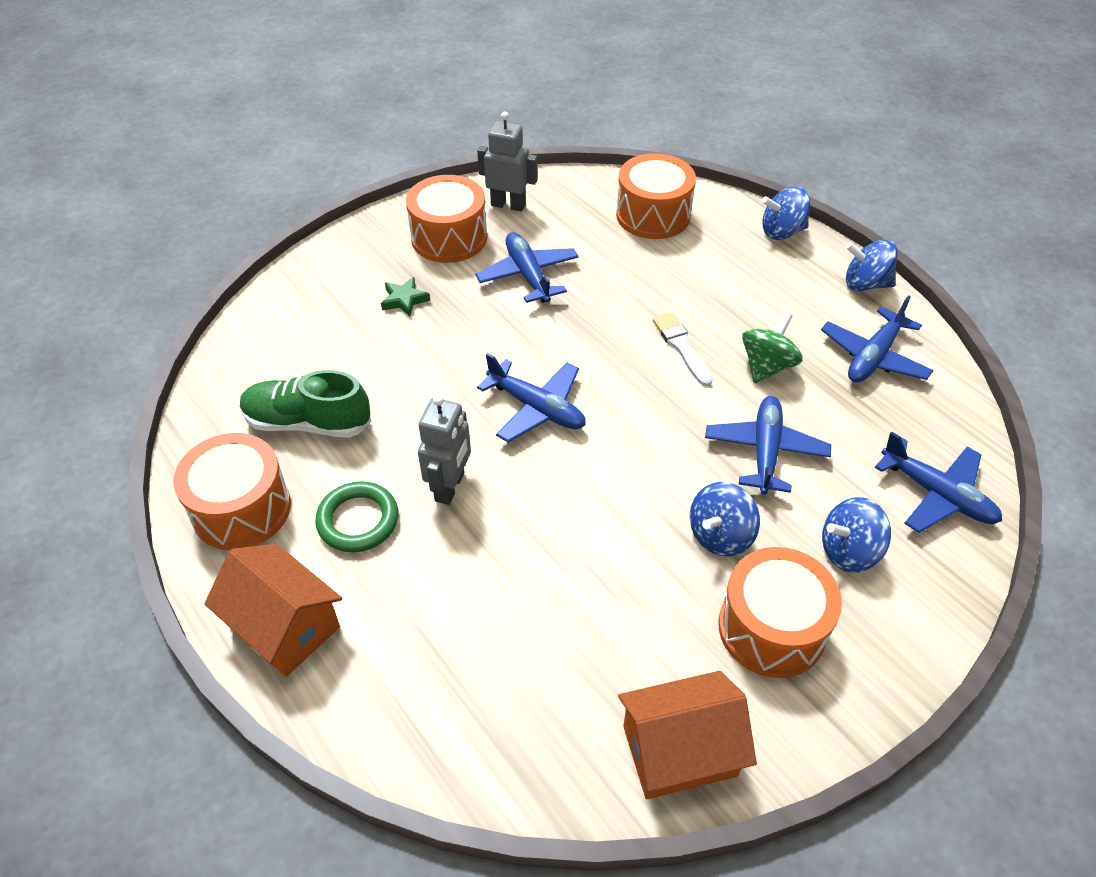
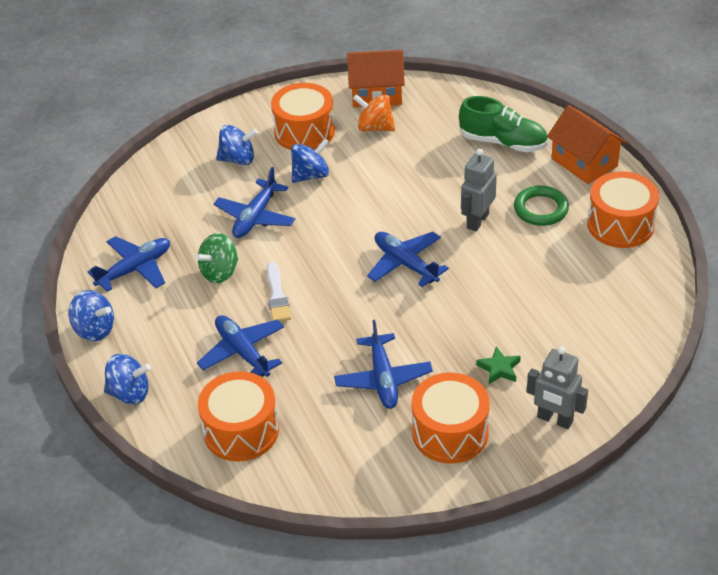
camera: 165 degrees left, 5 degrees down
(308, 422) = (579, 275): green shoe -> green shoe (503, 142)
(508, 205) = (382, 466): grey robot -> grey robot (554, 419)
(654, 657) = (375, 127): none -> orange spinning top
(937, 494) = (162, 180): blue plane -> blue plane (242, 352)

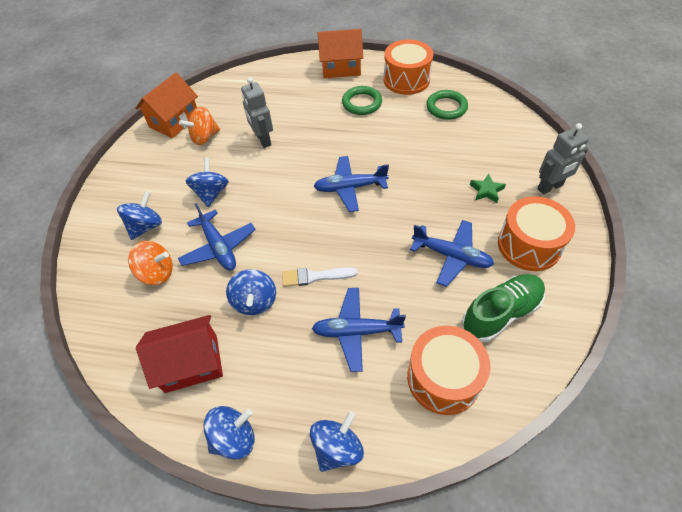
camera: 55 degrees left, 10 degrees up
(135, 269) = (191, 363): blue plane -> red house
(198, 197) = (157, 273): none -> orange spinning top
(220, 272) = (255, 301): green spinning top -> blue spinning top
(277, 296) = (315, 276): white brush -> white brush turned 150 degrees clockwise
(304, 132) = (164, 174): orange drum -> none
(477, 221) = (344, 134): grey robot -> grey robot (263, 140)
(503, 142) = (287, 89): green shoe -> green shoe (501, 313)
(605, 280) = (446, 107): none -> green ring

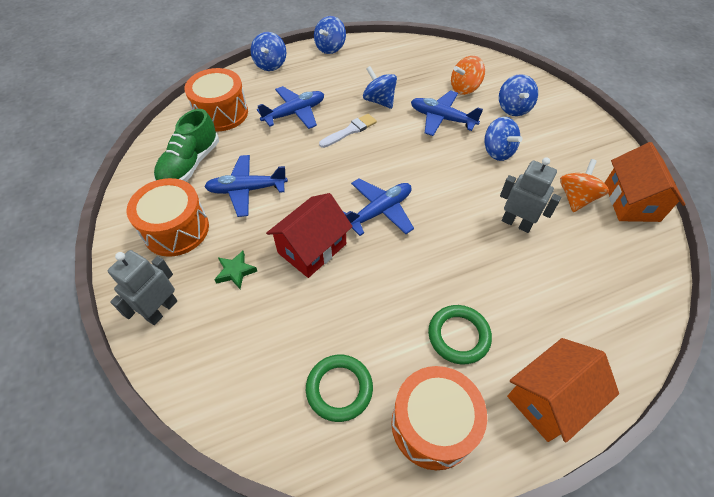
camera: 145 degrees right, 0 degrees up
(191, 363) = (386, 62): red house -> red house (312, 248)

